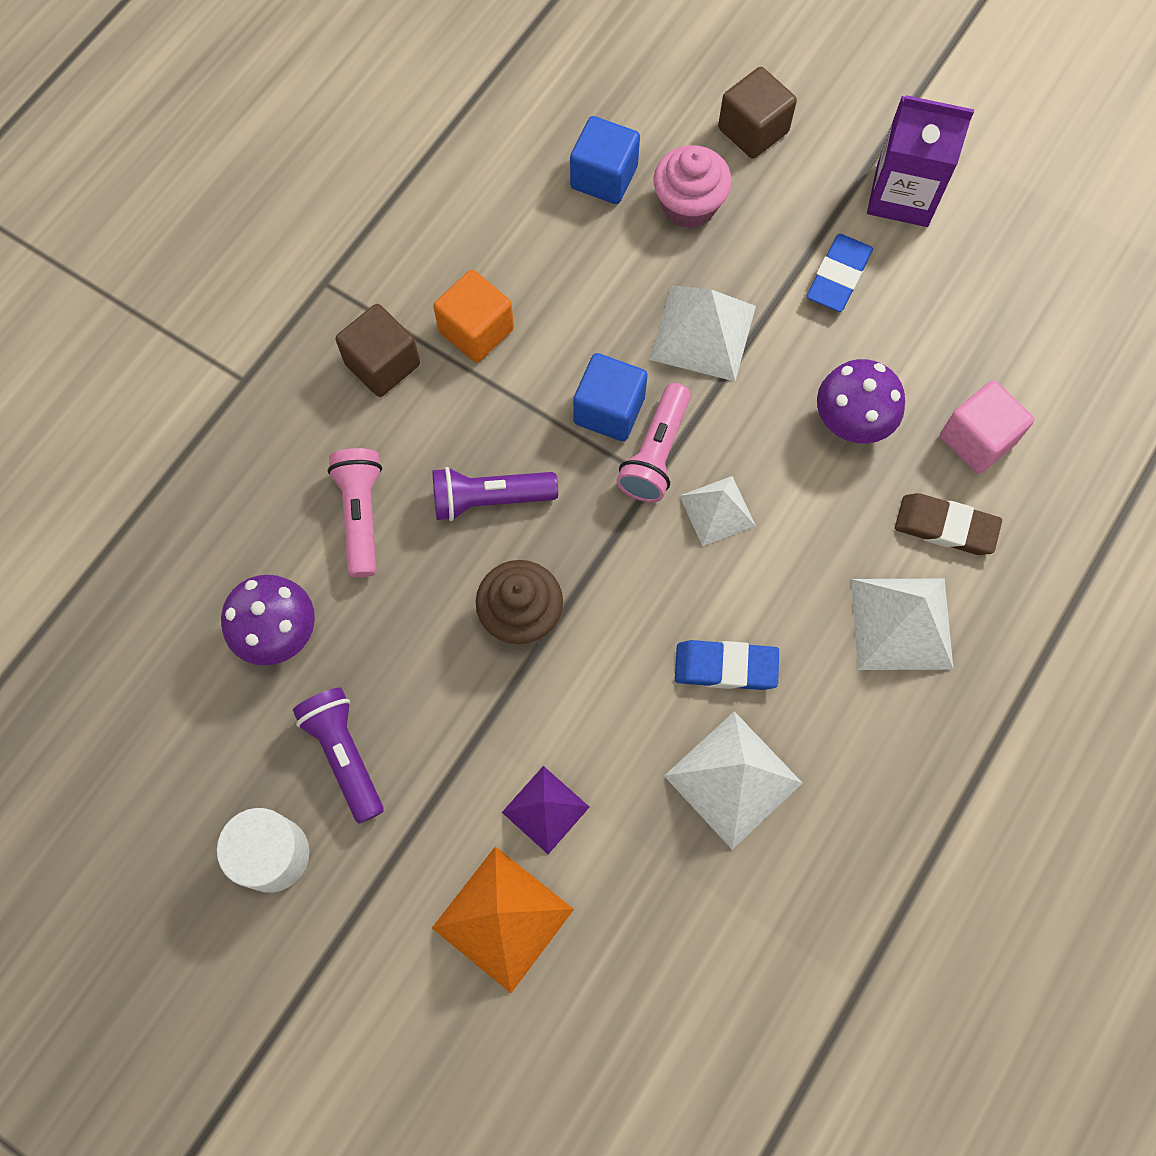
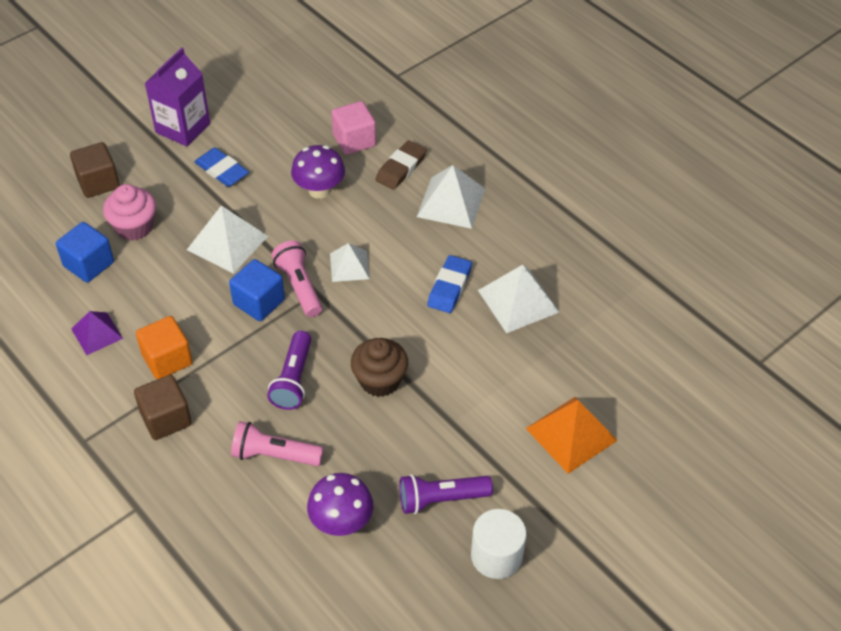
camera: 75 degrees left, 20 degrees down
(545, 809) = (510, 396): purple pyramid -> purple pyramid (97, 333)
(655, 454) = (299, 286): pink flashlight -> pink flashlight turned 150 degrees counterclockwise

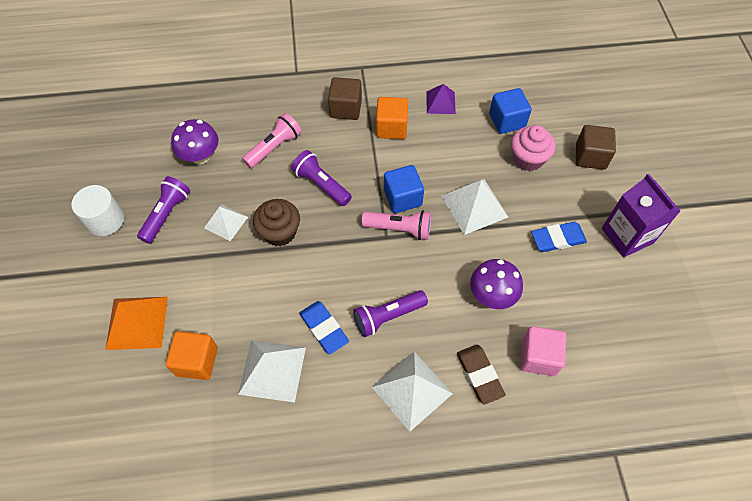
camera: 125 degrees right, 10 degrees up
(349, 266) = (395, 271): white pyramid -> white pyramid (226, 222)
(399, 249) = (387, 316): none -> purple flashlight
(560, 360) = (197, 361): none -> orange cube

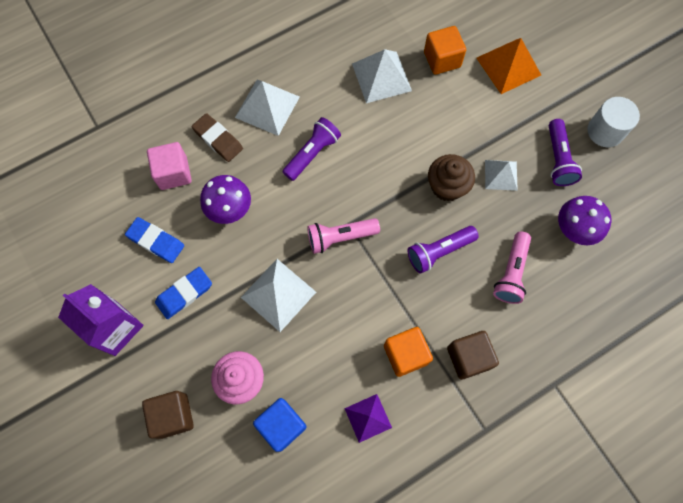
camera: 155 degrees right, 10 degrees up
(321, 184) = (439, 252): purple flashlight -> purple flashlight turned 135 degrees clockwise
(324, 328) = (360, 122): blue eraser -> blue eraser (156, 241)
(402, 198) = (353, 272): blue cube -> none

